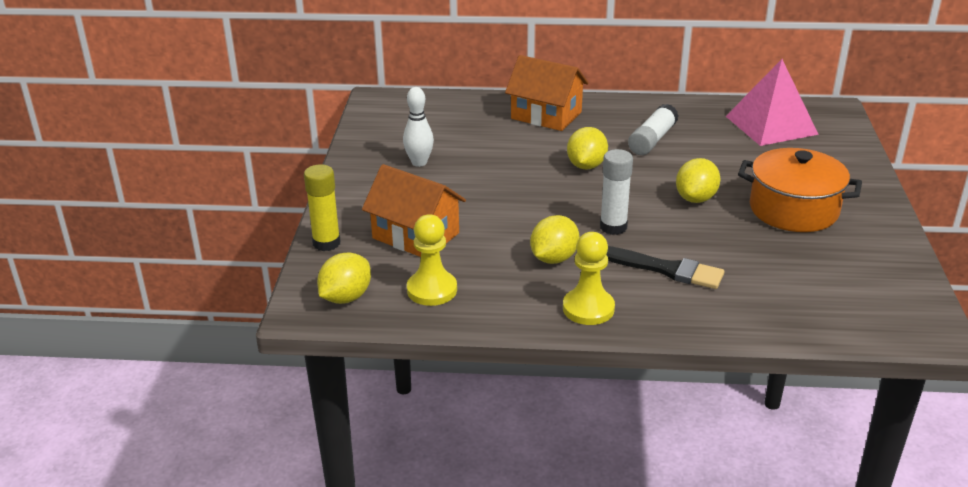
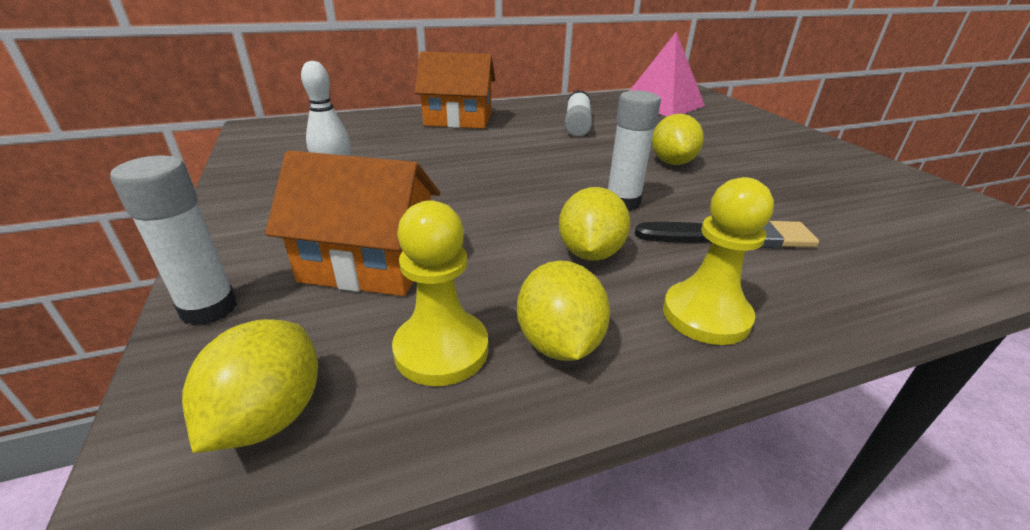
camera: 25 degrees left, 0 degrees up
(326, 243) = (209, 309): yellow glue stick -> white glue stick
(586, 166) = (535, 151): yellow lemon -> yellow lemon (559, 343)
(793, 210) = (767, 157): orange pot -> none

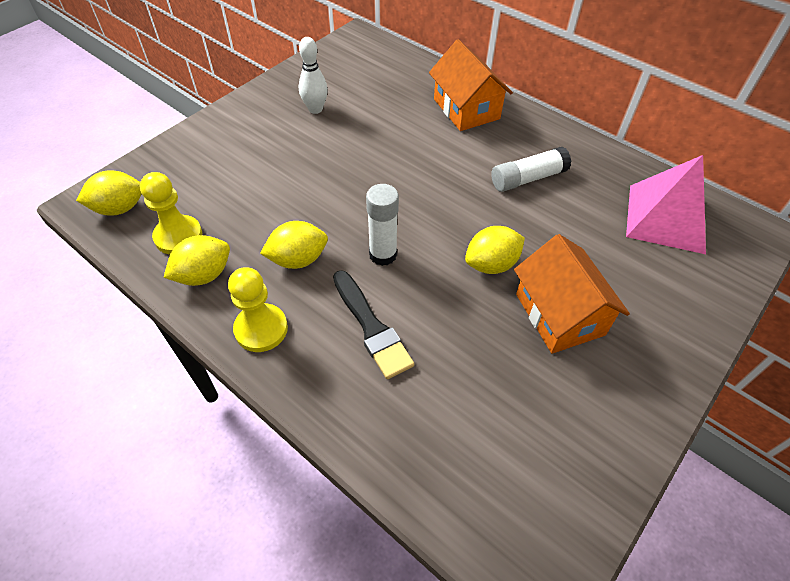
camera: 60 degrees right, 20 degrees up
(209, 309) = (167, 151): white glue stick -> none
(369, 263) = (230, 177): orange house -> orange house (559, 314)

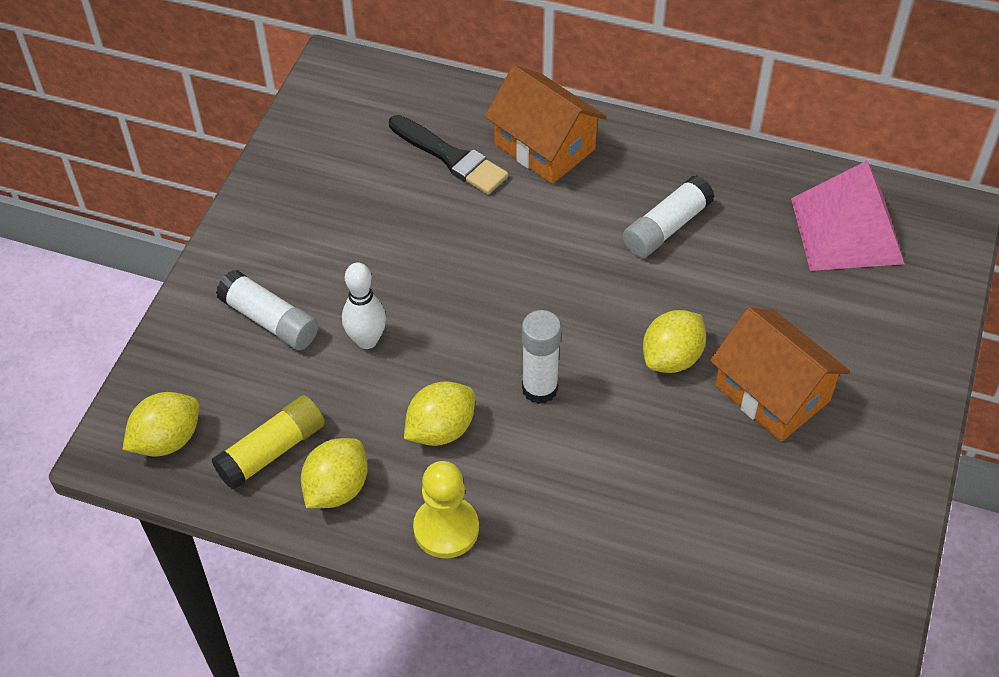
camera: 20 degrees left, 0 degrees up
(178, 236) = (272, 451): yellow pawn -> yellow glue stick
(230, 158) = (270, 320): none -> white glue stick
(315, 109) = (342, 209): white bowling pin -> white bowling pin (367, 340)
(371, 327) = (571, 481): black brush -> black brush (450, 157)

